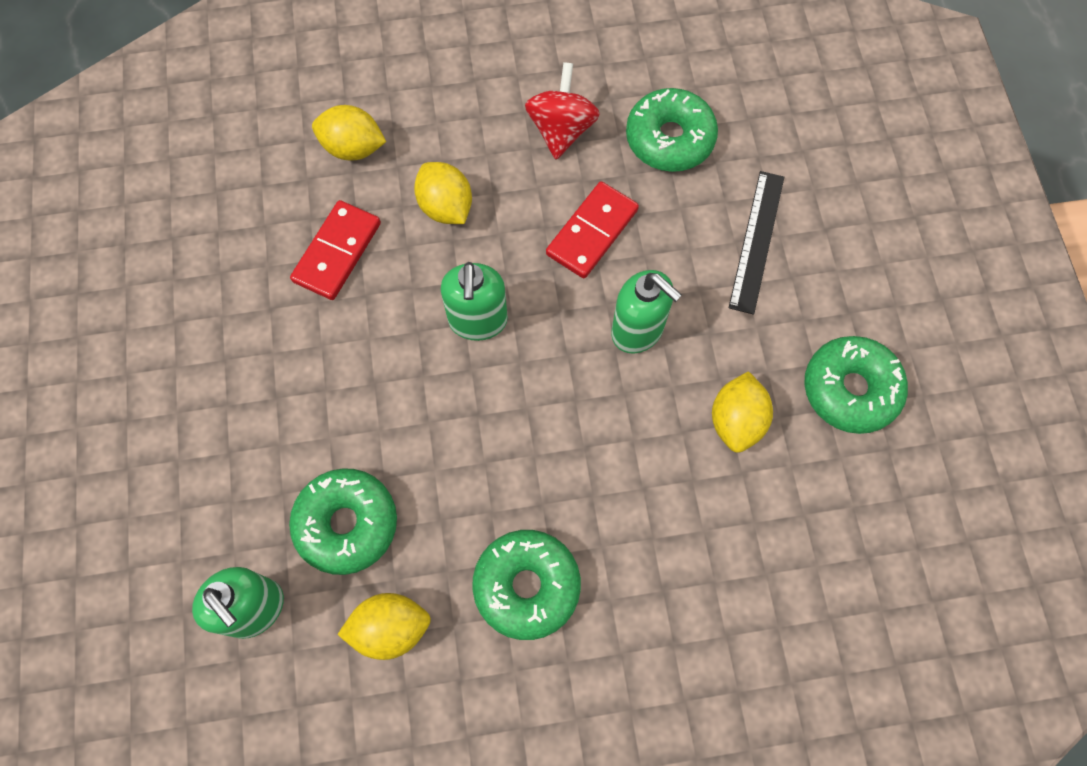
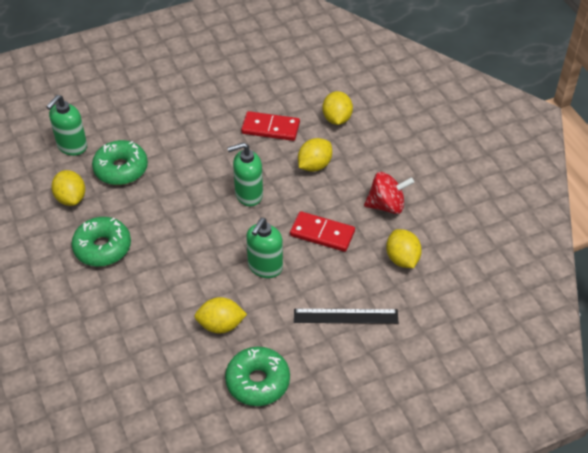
camera: 75 degrees right, 20 degrees down
(669, 139) = (402, 259): green donut -> yellow lemon

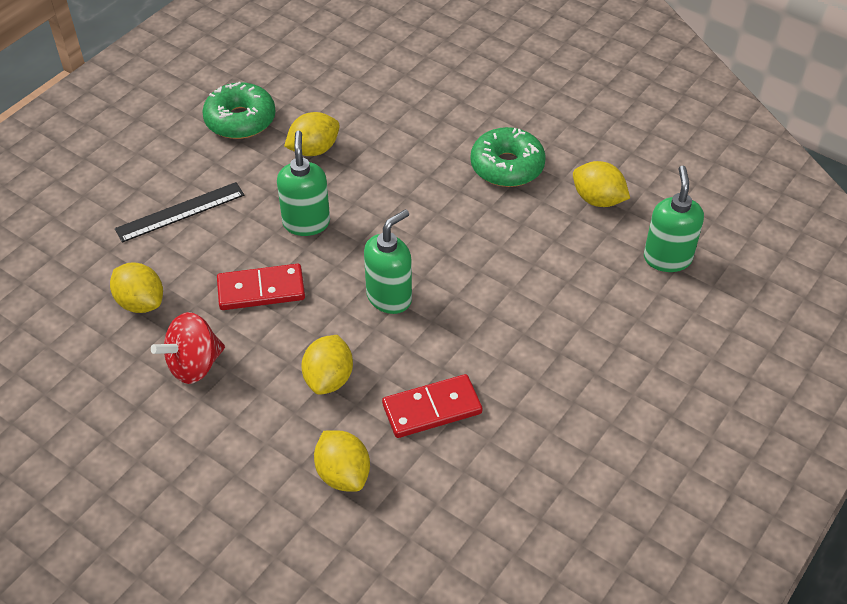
camera: 150 degrees right, 0 degrees up
(121, 169) = (577, 258): green donut -> none

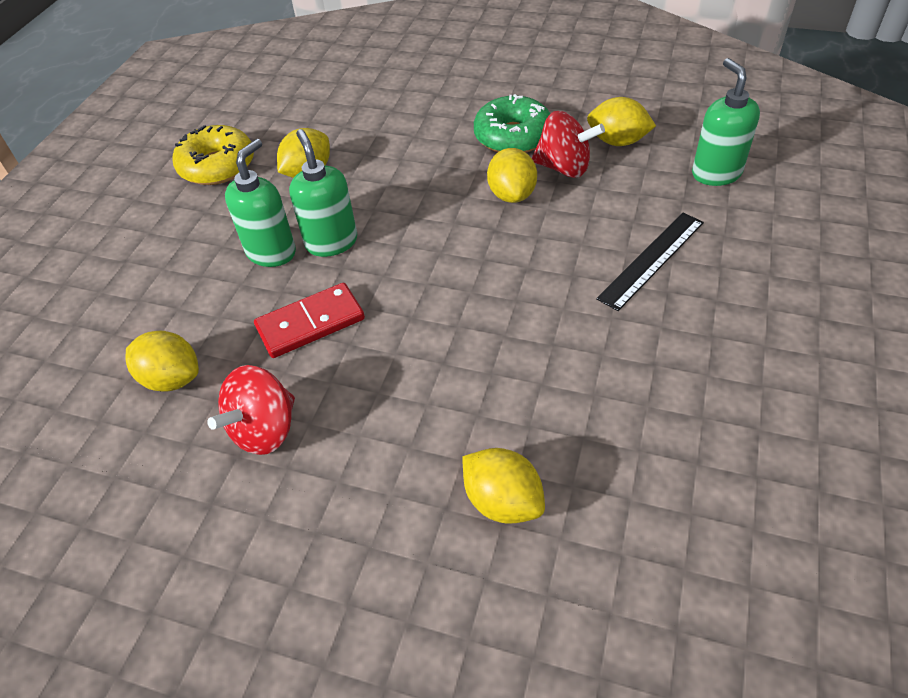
camera: 15 degrees left, 0 degrees up
(180, 212) = (184, 270): black ruler -> black ruler (651, 259)
(240, 120) = (217, 166): green donut -> yellow donut
(329, 379) = (432, 395): yellow lemon -> yellow lemon (512, 195)
(389, 297) = (457, 289): green soap dispenser -> green soap dispenser (271, 252)
(432, 409) = (566, 392): red domino -> none
(536, 211) = (564, 167): none -> red spinning top

